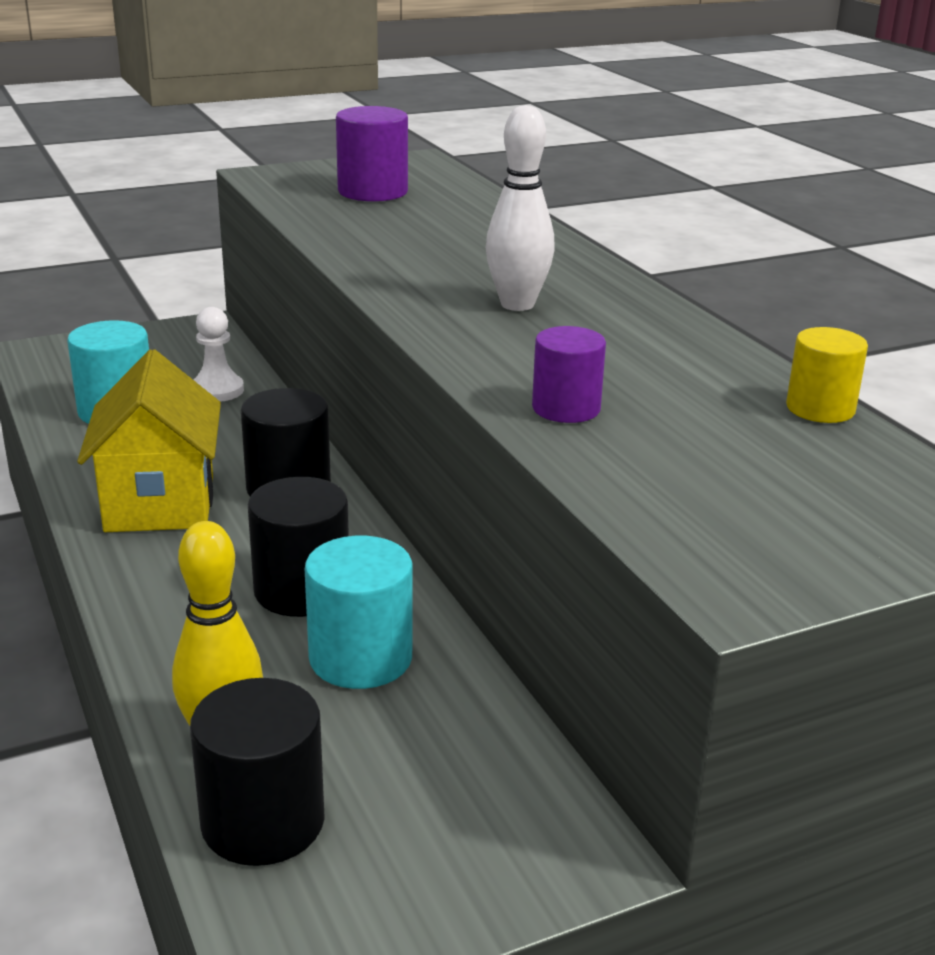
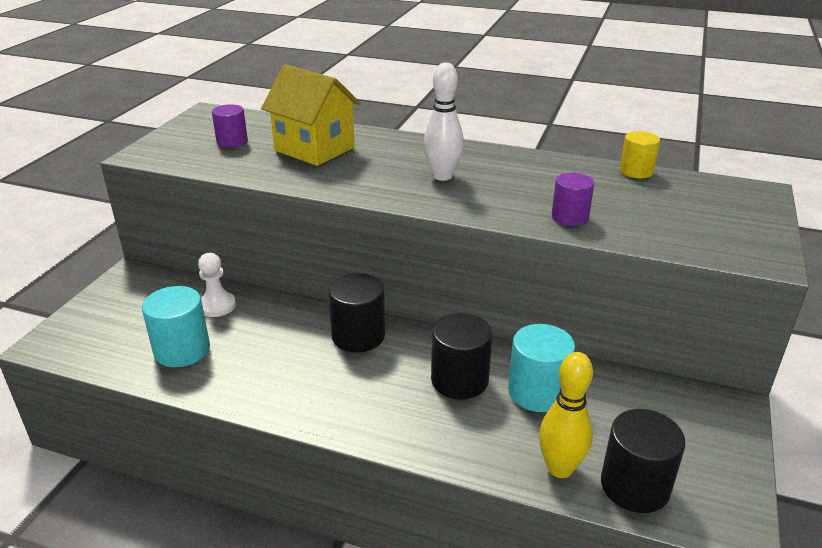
camera: 45 degrees left, 5 degrees up
(160, 503) = (312, 384): yellow house -> yellow house (314, 149)
(373, 192) = (232, 142): purple cylinder -> purple cylinder, size x0.65

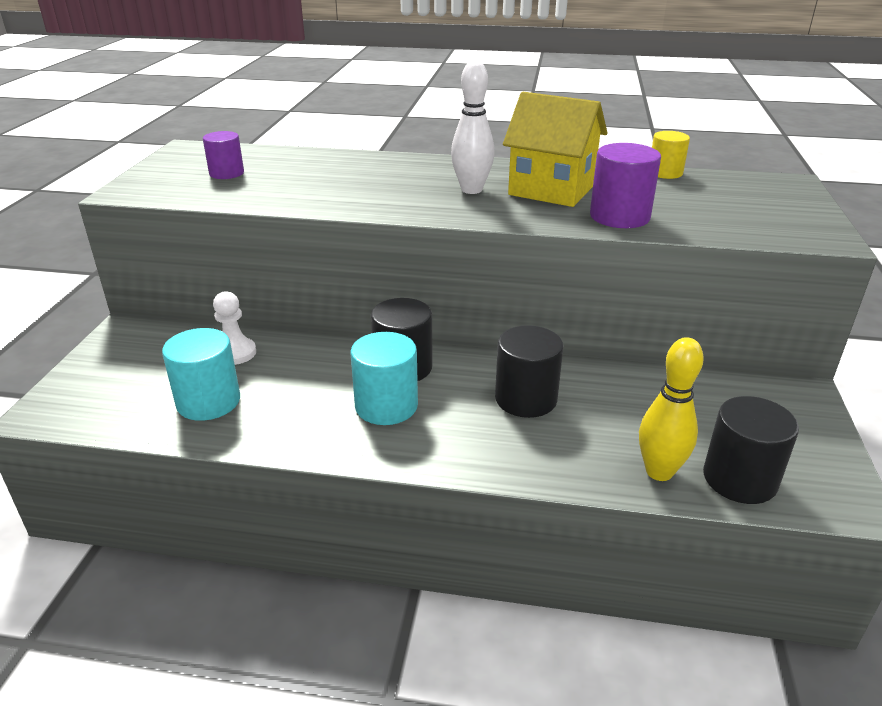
camera: 10 degrees left, 0 degrees up
(314, 149) = (322, 174): yellow house -> yellow house (551, 190)
(537, 392) = (609, 401): turquoise cylinder -> turquoise cylinder (386, 406)
(570, 217) = (619, 217): purple cylinder -> purple cylinder, size x1.53

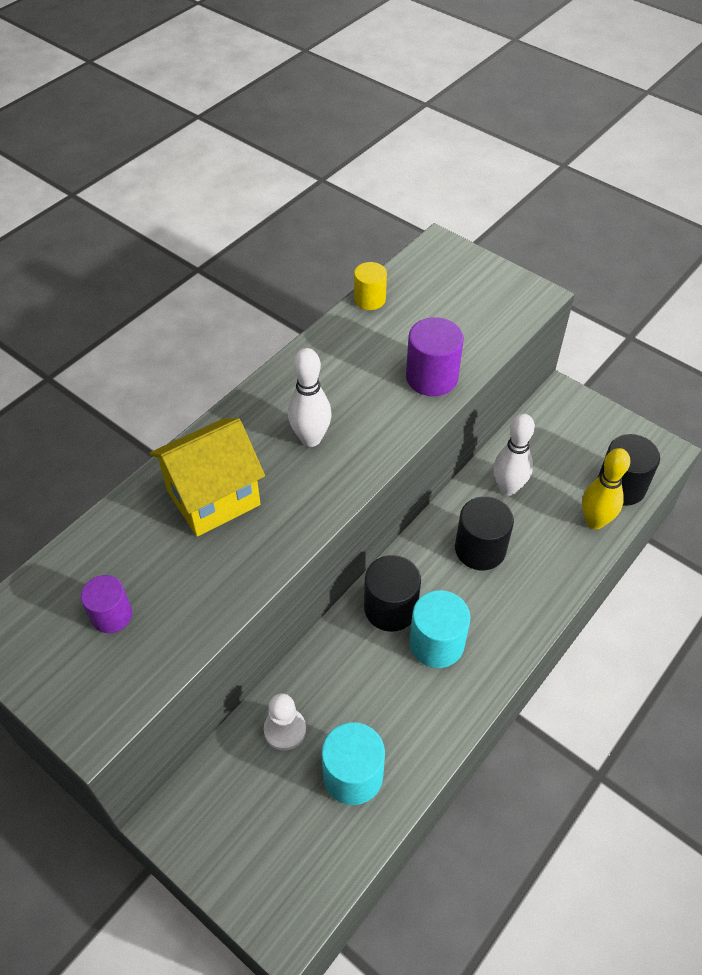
camera: 60 degrees left, 20 degrees up
(551, 190) = (351, 388): yellow house -> yellow house (213, 498)
(624, 394) = (508, 488): none -> white bowling pin

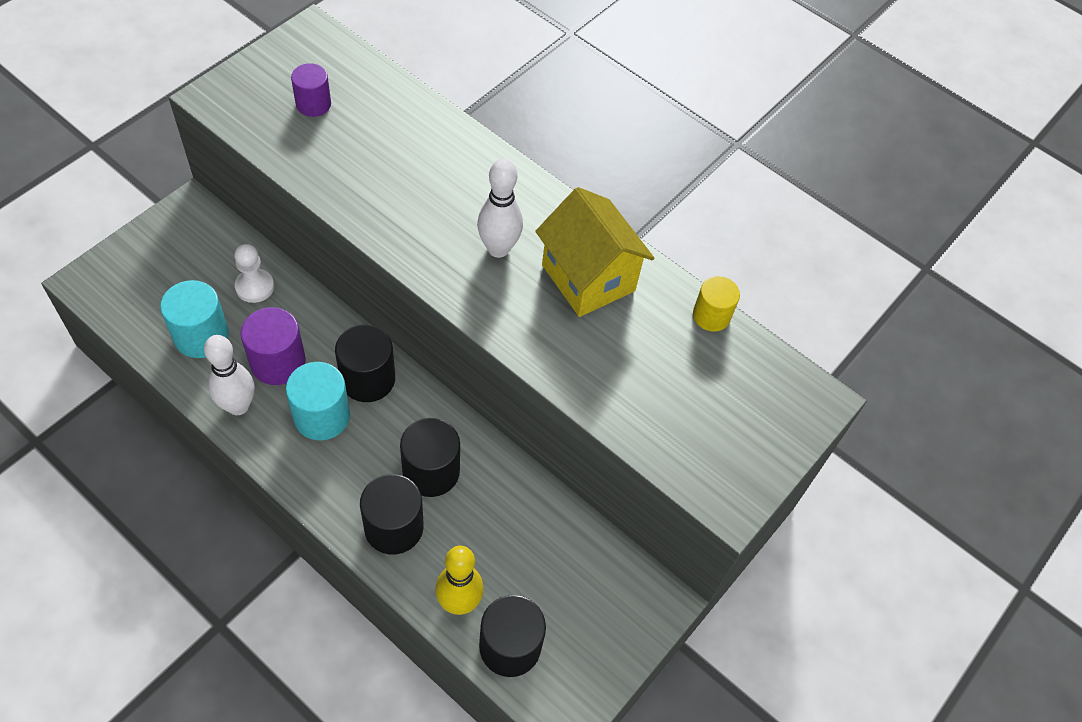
camera: 85 degrees right, 5 degrees up
(213, 498) = (430, 170): yellow house -> yellow house (588, 278)
(432, 377) = (583, 366): purple cylinder -> purple cylinder (278, 362)
(508, 488) = (513, 513): white bowling pin -> white bowling pin (238, 406)
(538, 573) = (394, 527): none -> black cylinder

